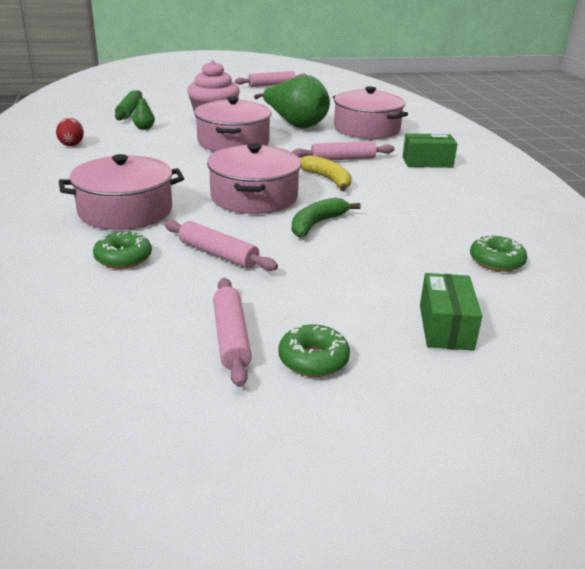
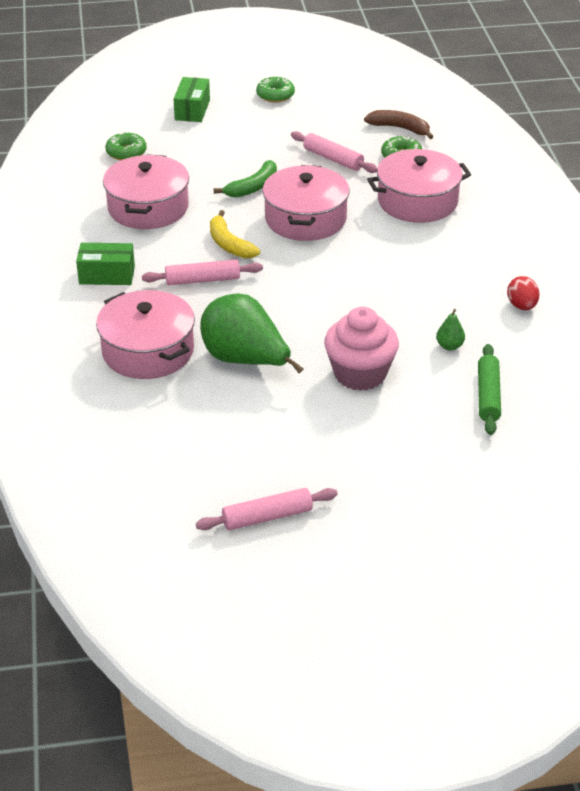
camera: 175 degrees left, 10 degrees up
(107, 298) = (400, 128): none -> brown banana
(231, 338) = (320, 106): pink rolling pin -> none
(233, 142) = (329, 314): pink pot -> pink pot (148, 208)

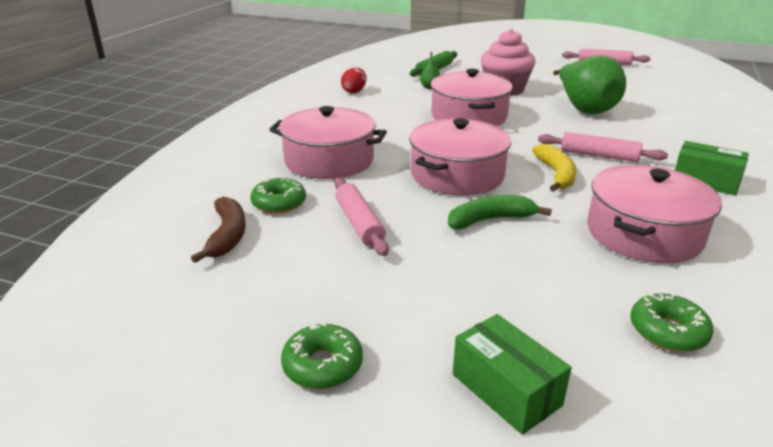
camera: 150 degrees left, 10 degrees down
(148, 351) = (666, 127): pink pot -> pink pot (469, 116)
(192, 110) = (506, 389): green box -> green box turned 75 degrees counterclockwise
(400, 128) = (227, 235): brown banana -> brown banana turned 150 degrees counterclockwise

